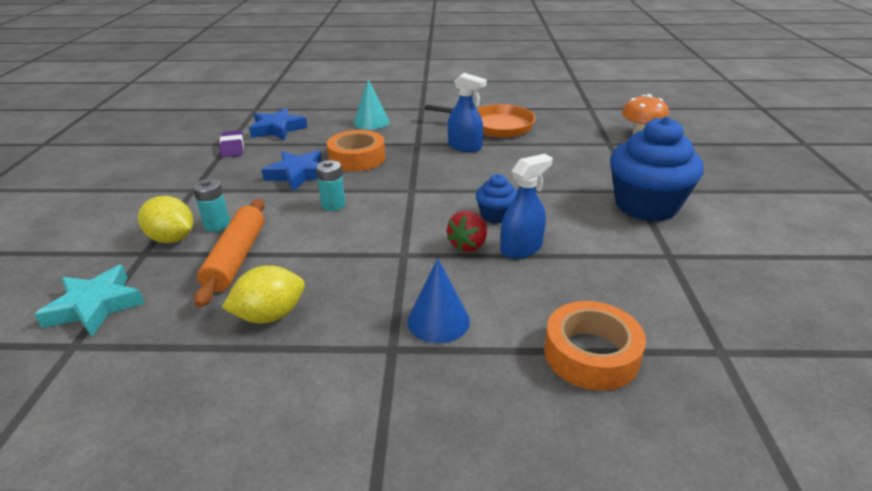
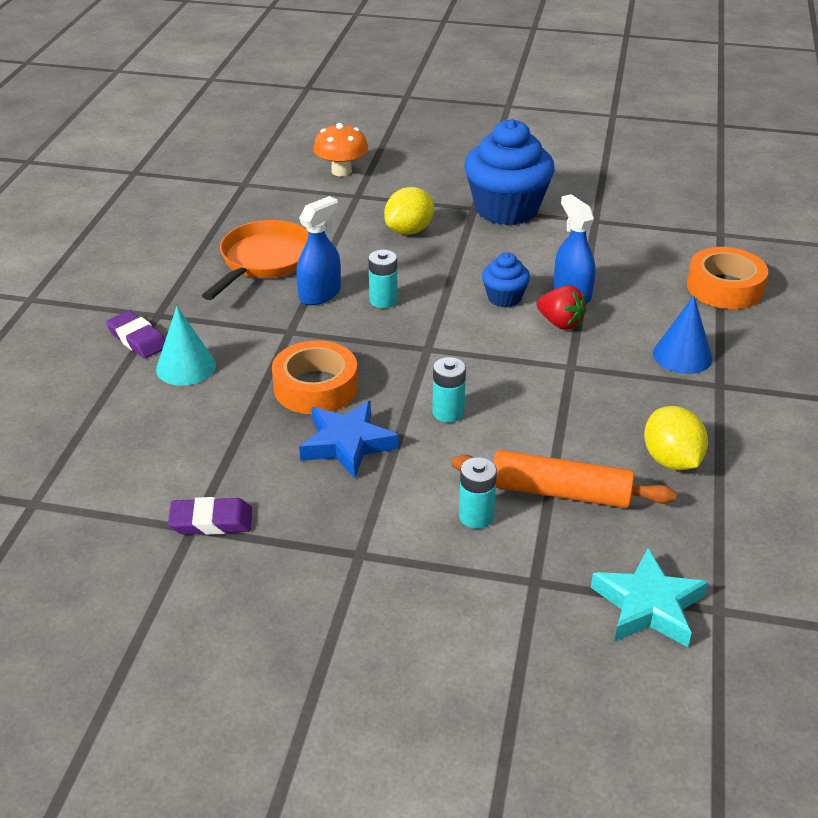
camera: 80 degrees left, 5 degrees up
(172, 239) = (503, 557): yellow lemon -> yellow lemon (409, 230)
(277, 129) = (157, 470): blue star -> none
(395, 107) = (137, 339): none -> purple eraser
(467, 168) = (383, 301): none -> turquoise battery

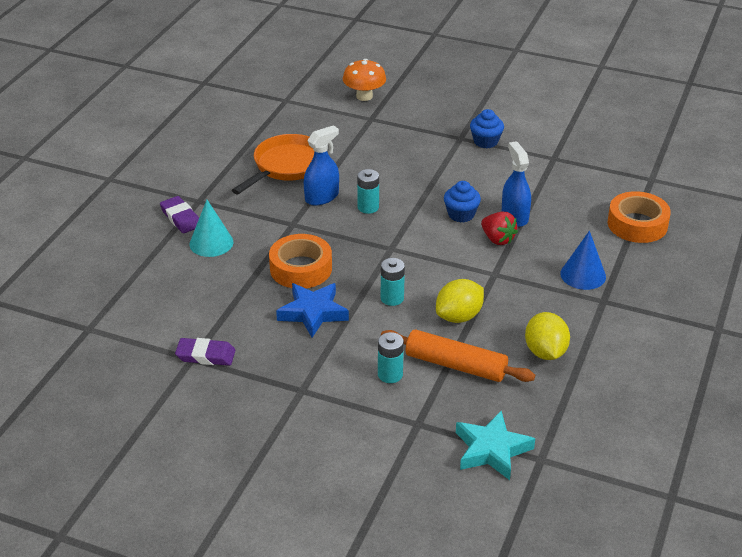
camera: 10 degrees right, 0 degrees up
(409, 230) = (403, 152): yellow lemon -> yellow lemon (459, 317)
(506, 209) = (485, 141): blue cupcake -> blue cupcake, size x0.48

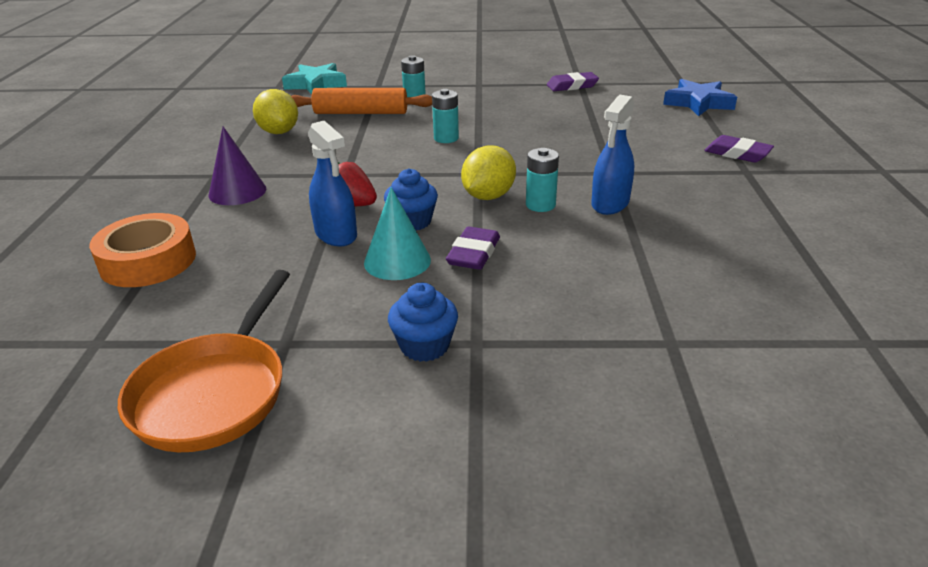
camera: 160 degrees right, 5 degrees down
(211, 243) = (673, 142): turquoise cone -> turquoise cone (397, 261)
(286, 166) = (702, 229): orange pan -> orange pan (214, 392)
(301, 268) = (557, 141): orange tape -> none
(313, 313) = (512, 118): blue star -> blue star (698, 103)
(364, 96) = (741, 395): orange mushroom -> none
(434, 183) = (474, 253): none -> purple eraser
(459, 317) = (371, 138): yellow lemon -> yellow lemon (488, 196)
(583, 275) = (237, 192): blue cone -> purple cone

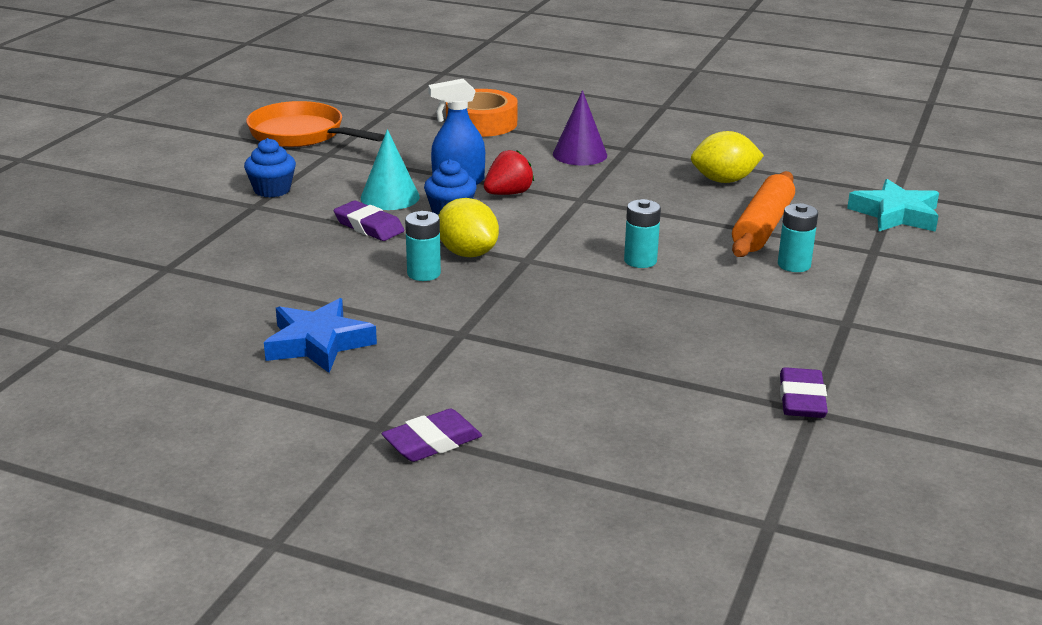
camera: 110 degrees right, 5 degrees down
(610, 204) = (389, 309): blue spray bottle -> none
(698, 103) = (648, 494): blue star -> blue star (318, 343)

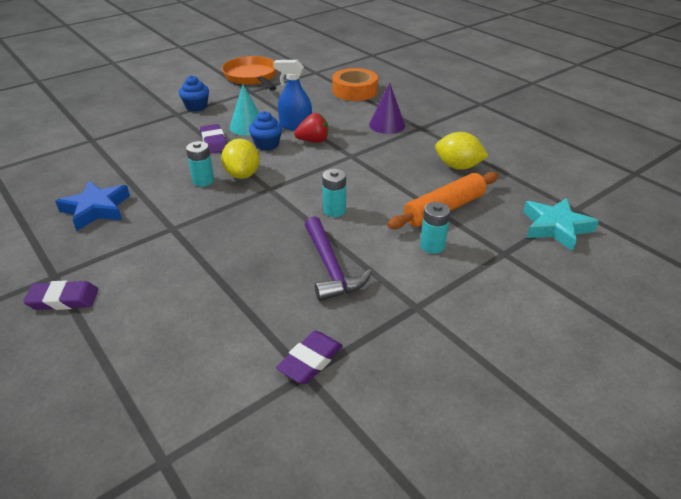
camera: 30 degrees right, 10 degrees up
(712, 315) = (330, 268): none -> purple hammer

